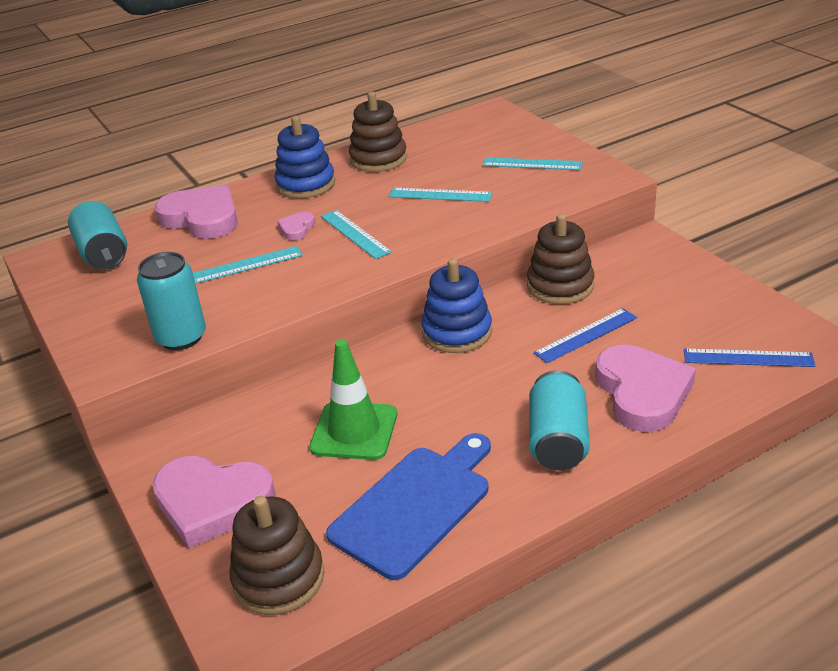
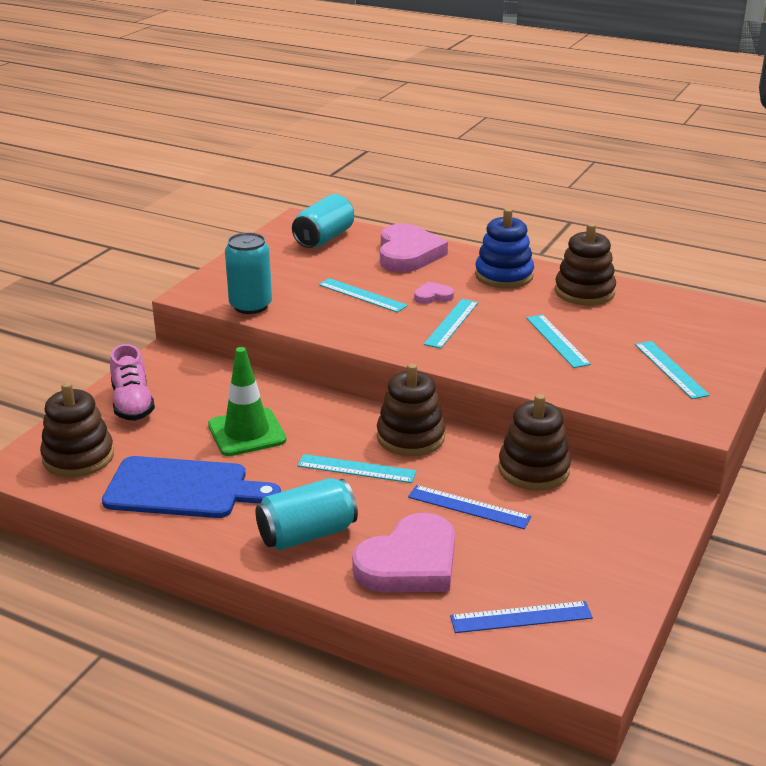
camera: 55 degrees right, 5 degrees down
(212, 503) = (132, 404): pink heart -> pink shoe
(457, 332) = (410, 437): blue stacking toy -> brown stacking toy
(479, 379) = (356, 469): none -> turquoise ruler
(748, 358) = (521, 617): blue ruler -> blue ruler turned 75 degrees counterclockwise

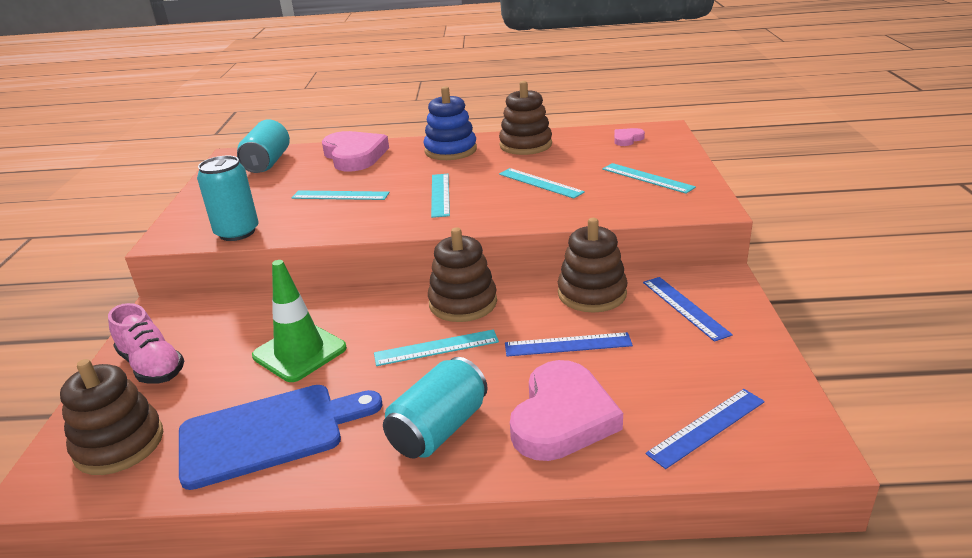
camera: 25 degrees left, 0 degrees up
(433, 296) = (405, 180): pink heart -> pink heart (627, 139)
(608, 513) = (685, 307): none -> blue ruler

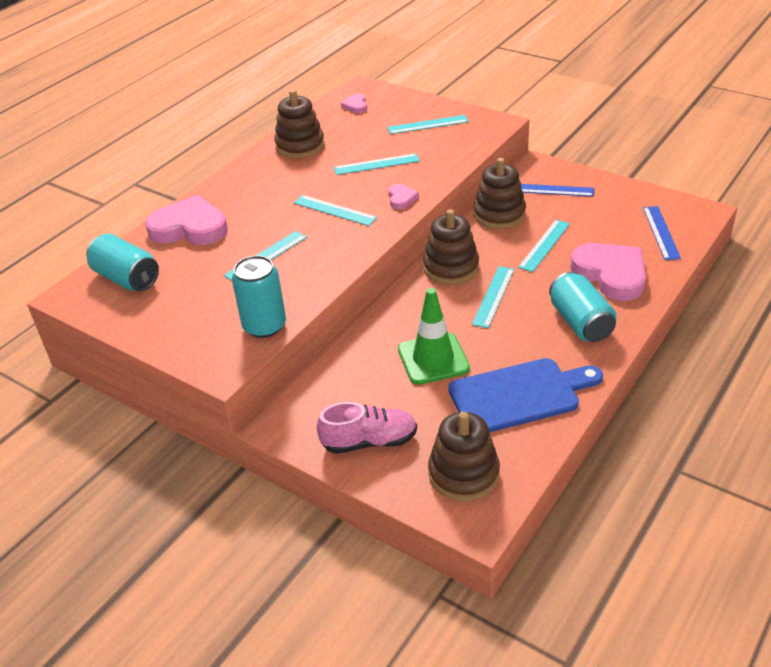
camera: 55 degrees left, 10 degrees up
(269, 433) = (519, 395): blue cutting board -> blue cutting board turned 60 degrees clockwise
(450, 150) = (256, 180): blue stacking toy -> none
(495, 214) = (401, 198): none -> pink heart
(567, 344) = (544, 245): blue ruler -> turquoise ruler

